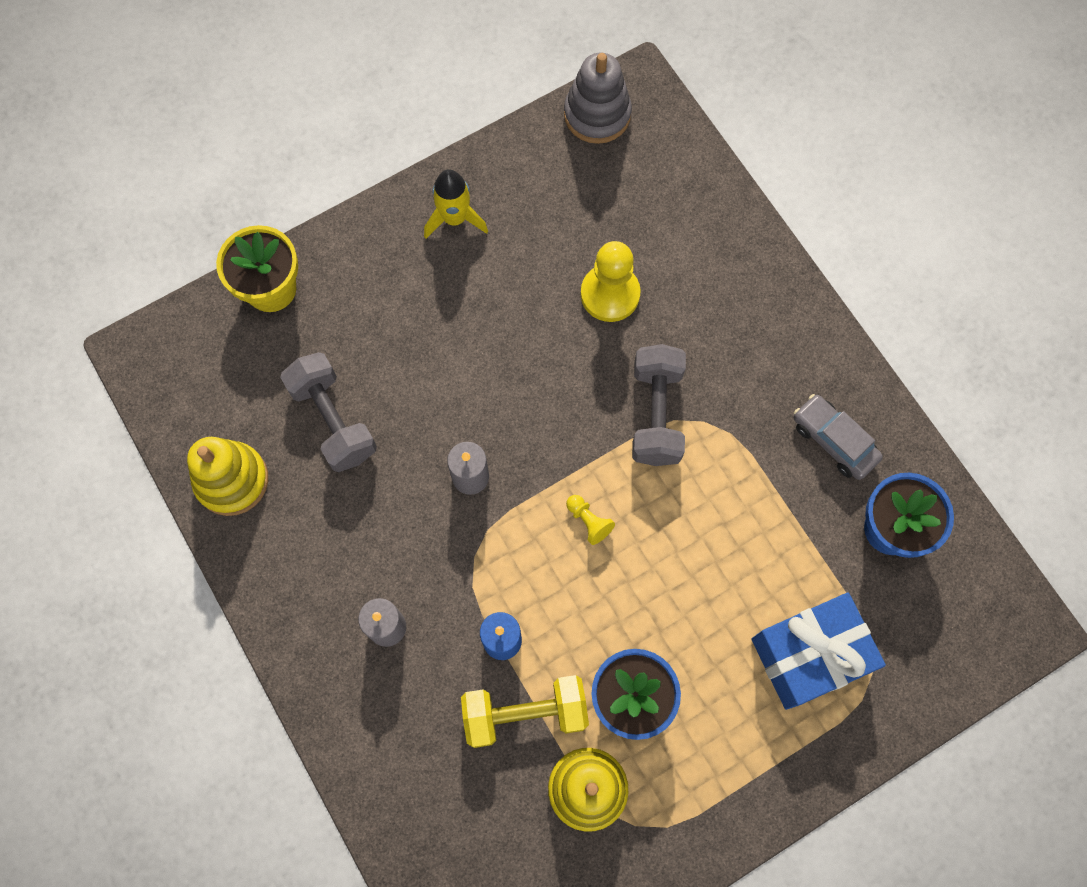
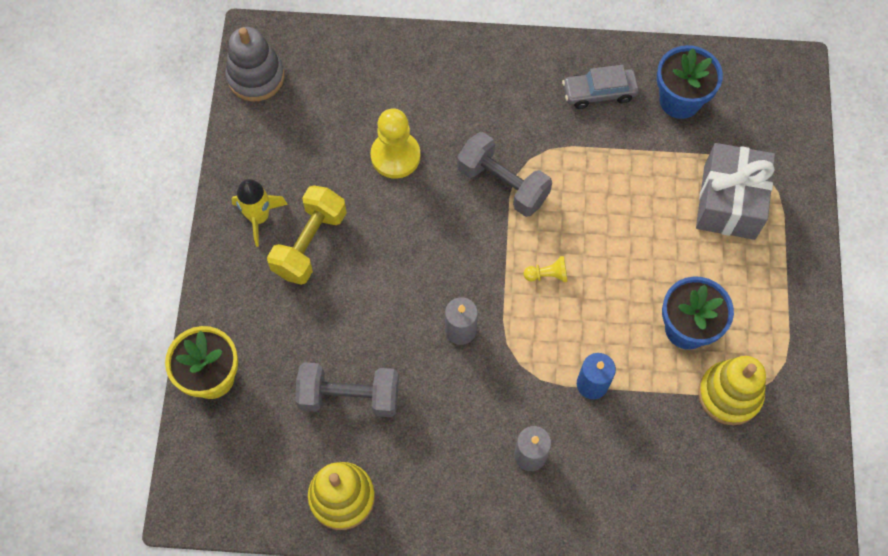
camera: 55 degrees left, 5 degrees down
(525, 713) = (652, 401): yellow dumbbell -> yellow dumbbell (310, 244)
(809, 655) = (729, 202): blue gift -> grey gift

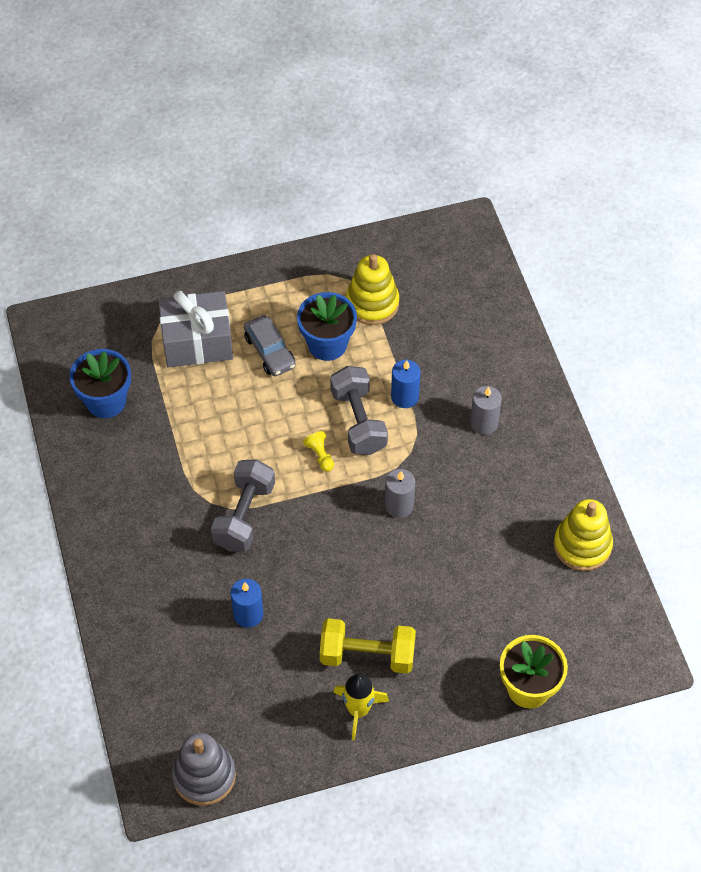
camera: 110 degrees left, 10 degrees down
(349, 396) = (496, 570): grey dumbbell -> grey dumbbell (358, 421)
(395, 156) = (248, 614): yellow pawn -> blue candle
(599, 93) = (119, 466): grey car -> grey car (270, 351)

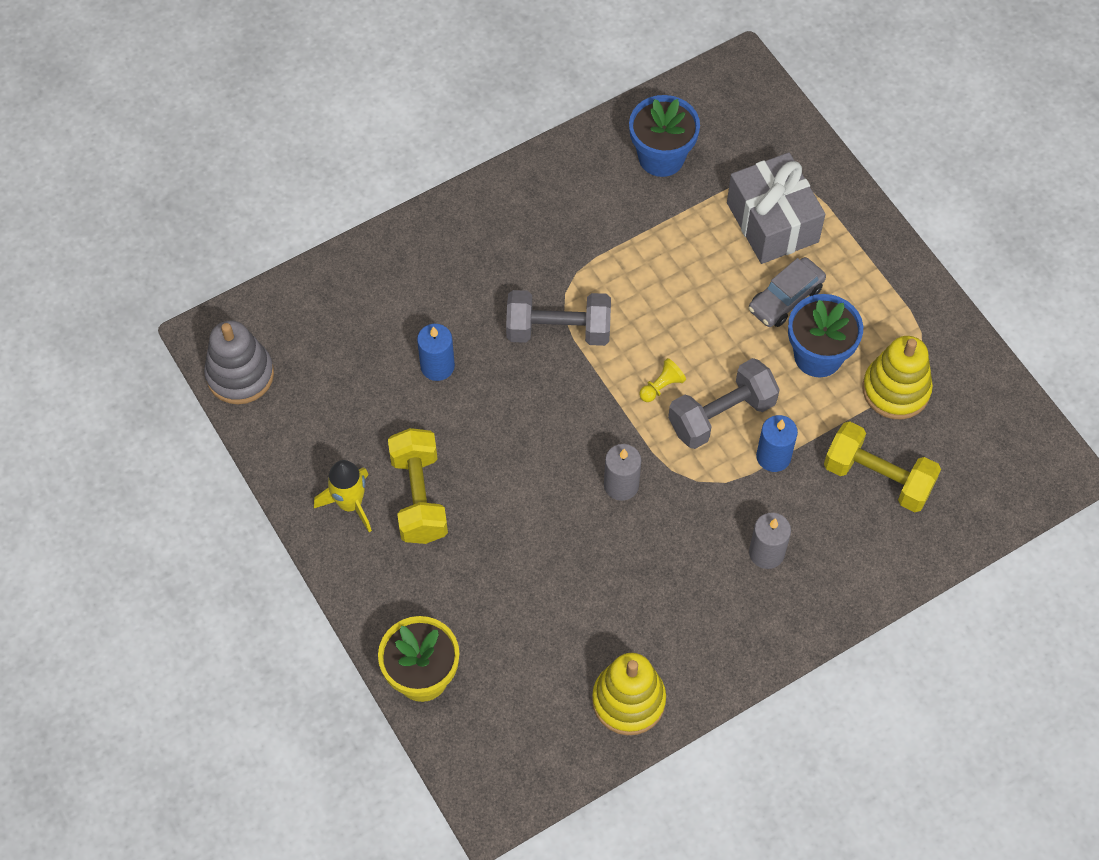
camera: 75 degrees right, 5 degrees up
(442, 335) = (878, 478): none -> yellow dumbbell

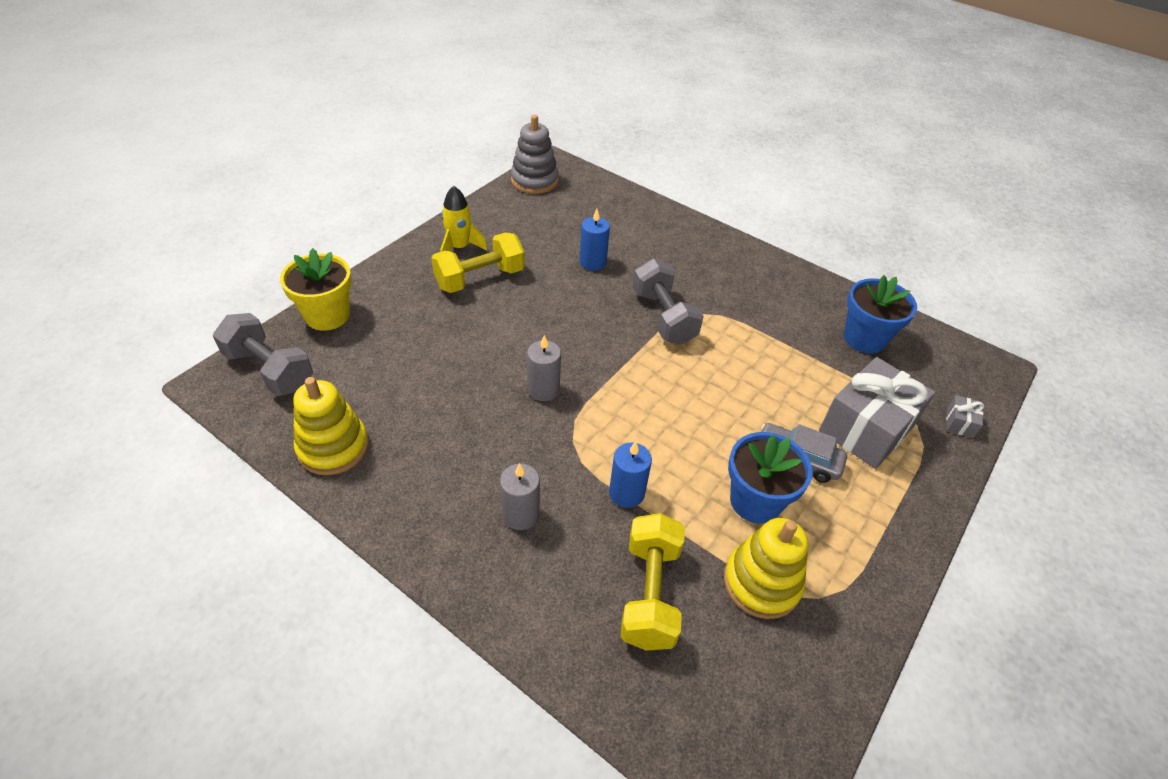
camera: 65 degrees right, 15 degrees down
(661, 386) = (651, 392): yellow pawn -> none
(721, 415) = (648, 441): grey dumbbell -> grey dumbbell (269, 370)
(794, 142) = (959, 423): none -> grey gift

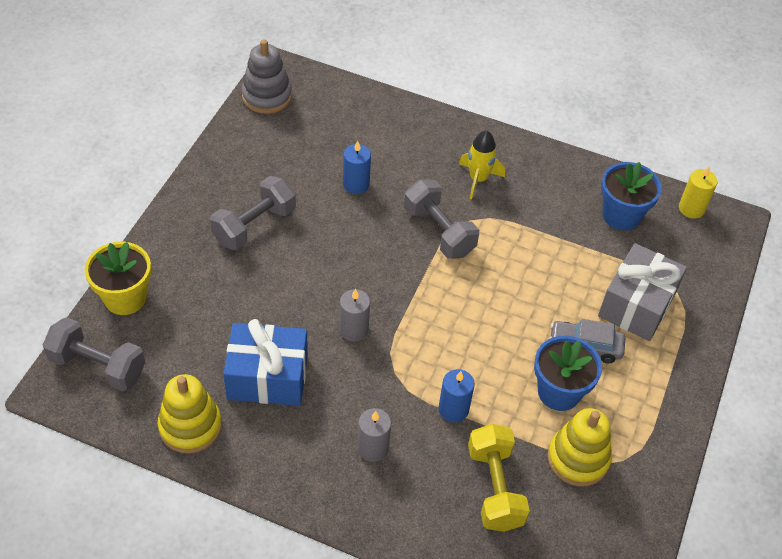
camera: 15 degrees left, 5 degrees up
(435, 416) = (267, 377): none -> blue gift
(459, 248) = (221, 194): yellow rocket -> yellow rocket (478, 179)
(480, 278) = (254, 226): yellow dumbbell -> grey dumbbell
(945, 346) = (691, 208): none -> yellow candle
(959, 423) = (711, 282): grey gift -> none

